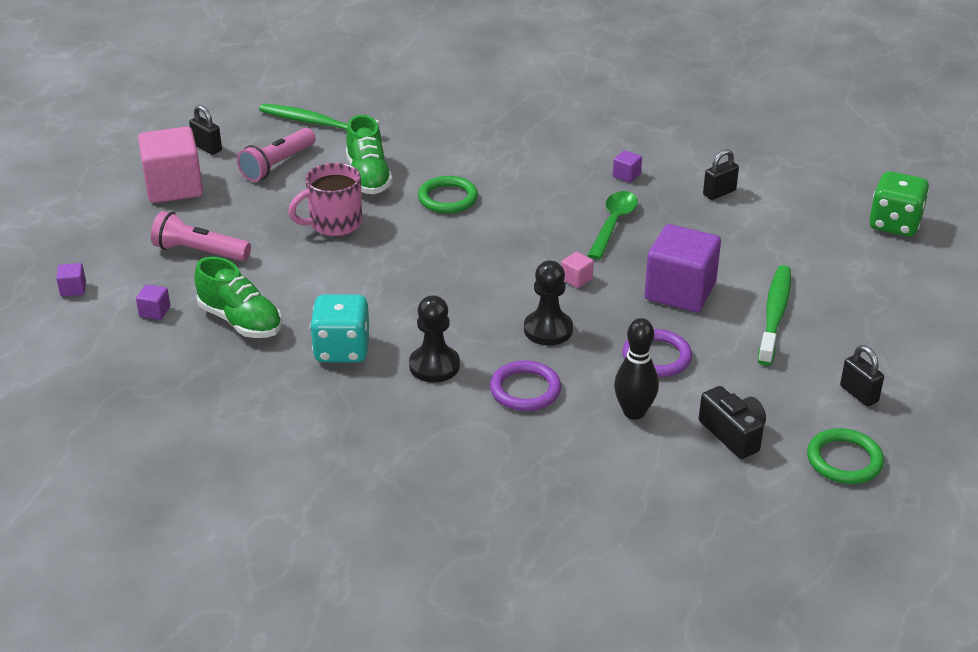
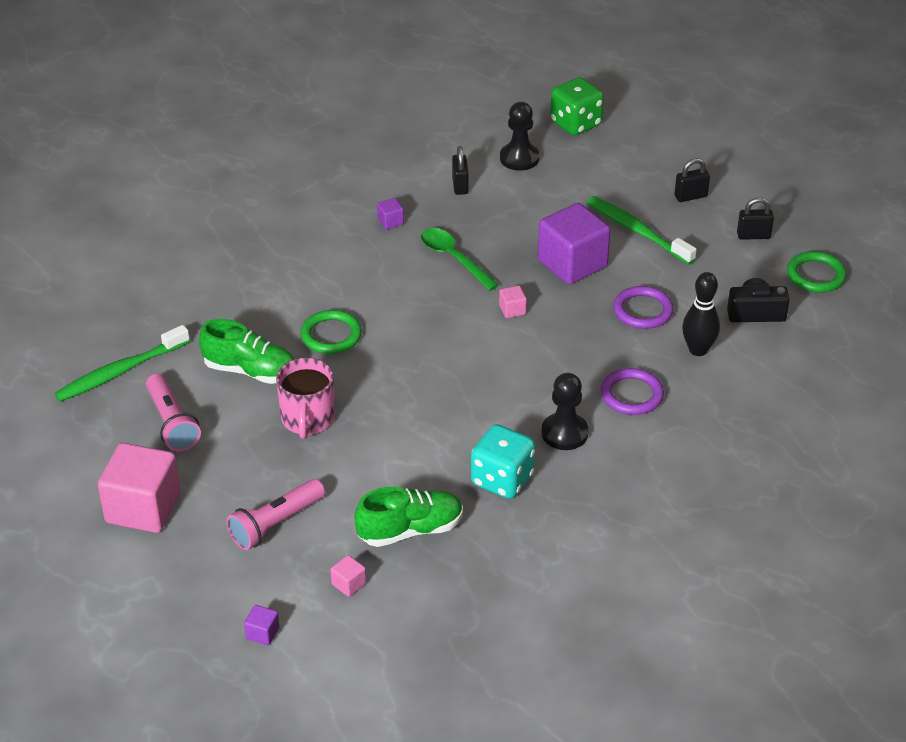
camera: 60 degrees left, 5 degrees up
(155, 311) = (348, 584): purple cube -> pink cube
(207, 148) = (90, 462): black padlock -> black padlock (690, 196)
(548, 330) = (566, 352): black pawn -> black pawn (519, 158)

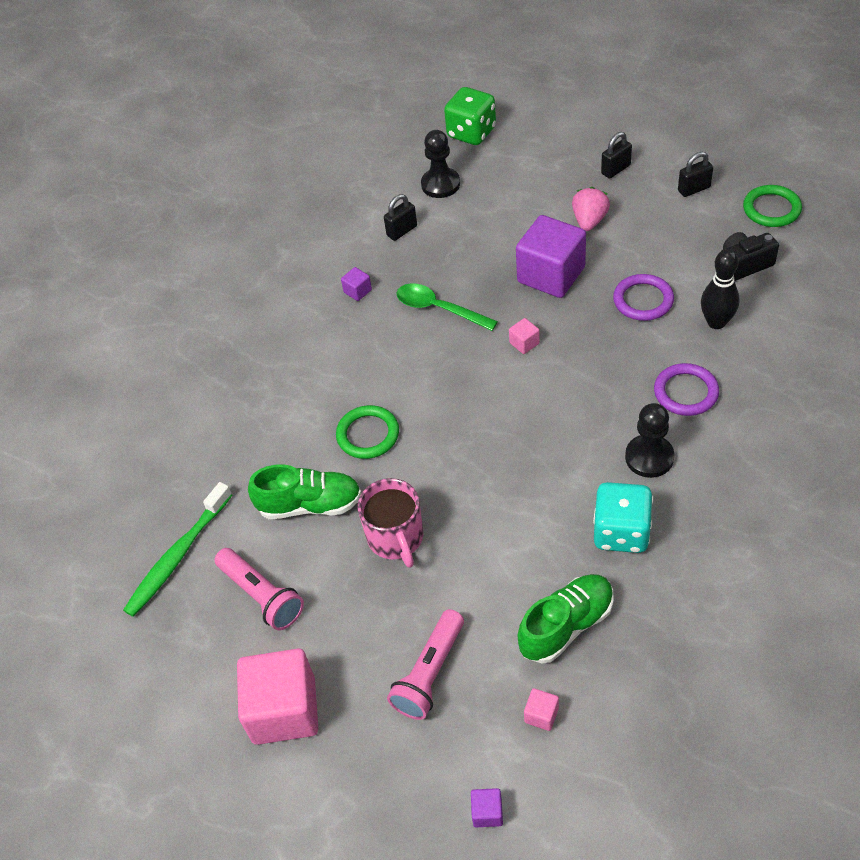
camera: 15 degrees left, 10 degrees up
(460, 185) = (402, 231): black padlock -> black padlock turned 75 degrees clockwise
(637, 231) = (589, 221): green toothbrush -> pink strawberry

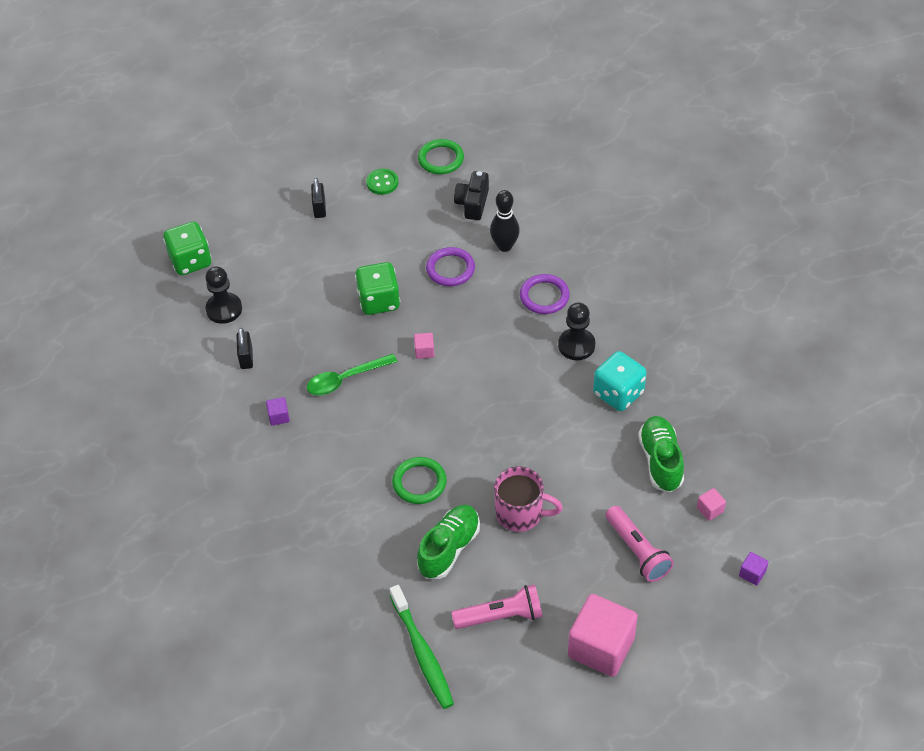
camera: 60 degrees left, 0 degrees up
(551, 275) = (379, 301): purple cube -> green dice
(589, 221) = (352, 251): pink strawberry -> none
(694, 189) = (382, 183): black padlock -> green button

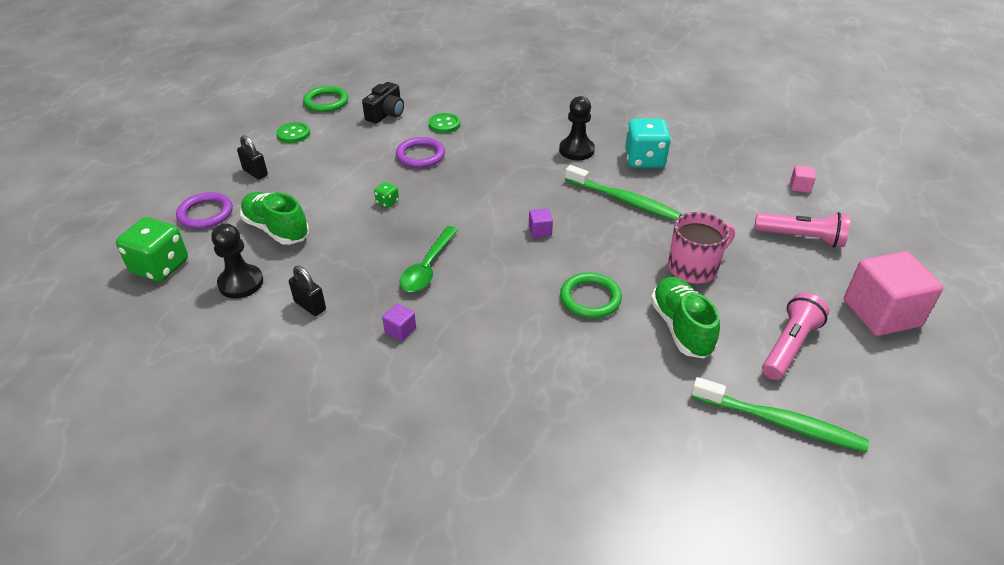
camera: 45 degrees left, 10 degrees down
(379, 301) = (387, 202): green dice -> green dice, size x0.45
(424, 351) = (470, 212): pink cube -> none
(472, 203) = (386, 114): black camera -> black camera turned 120 degrees counterclockwise
(504, 246) = (444, 124): black bowling pin -> green button
(544, 296) = (513, 136): purple ring -> purple ring (205, 214)
(549, 420) = (624, 200): none -> green toothbrush
(660, 461) = (729, 179): green shoe -> green shoe (276, 229)
(752, 573) = (880, 204): purple cube -> purple cube (540, 231)

